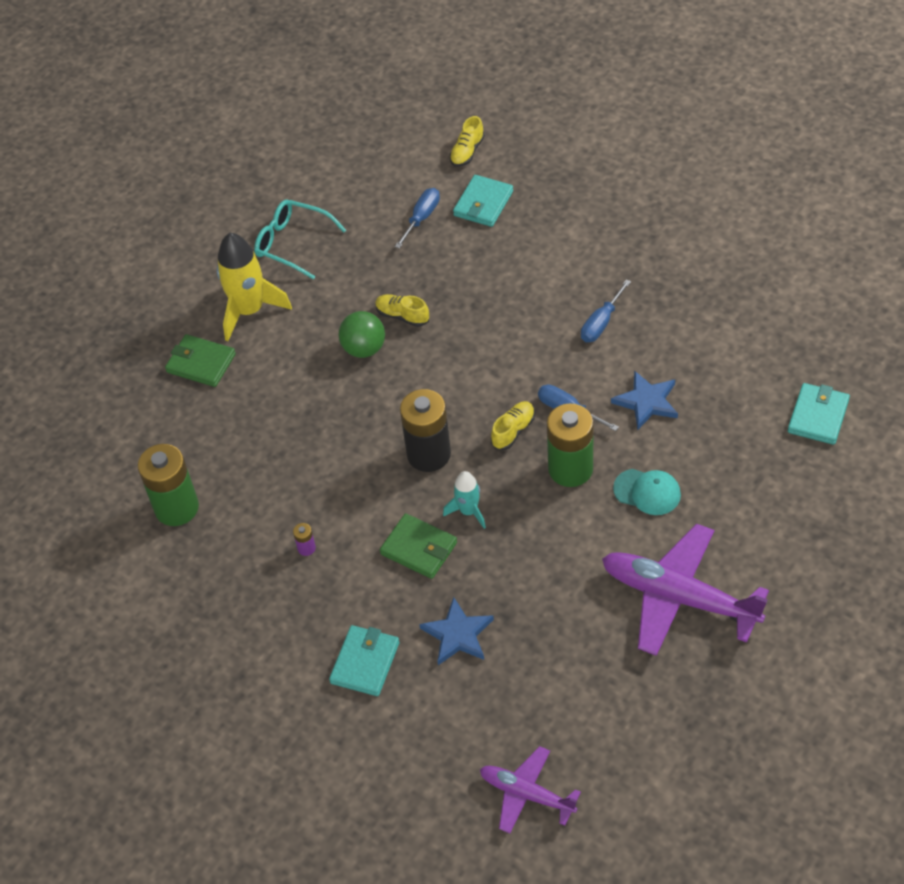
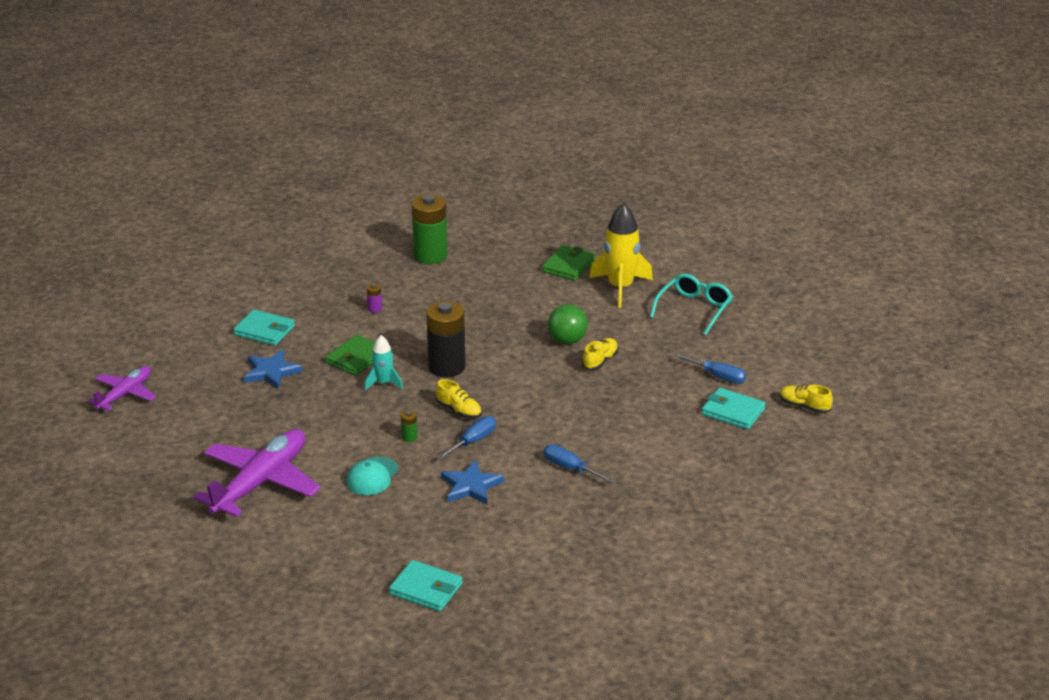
camera: 90 degrees right, 20 degrees down
(570, 469) = (409, 437): green battery -> green battery, size x0.40

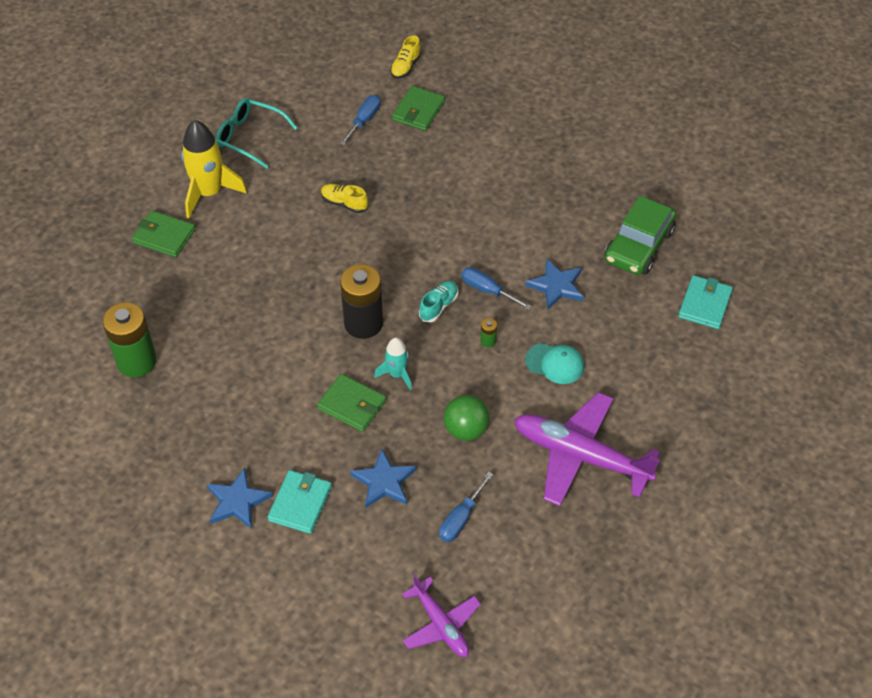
camera: 95 degrees left, 20 degrees up
(125, 394) = (441, 624): purple plane -> purple plane turned 150 degrees counterclockwise
(277, 302) = (237, 501): none -> blue star
(375, 309) = (251, 401): purple battery -> none
(459, 410) = (439, 306): yellow shoe -> turquoise shoe
(518, 550) = (639, 245): none -> green car
(567, 340) = (309, 230): green ball -> green ball (466, 430)
(570, 468) = (518, 217): blue screwdriver -> blue screwdriver (460, 518)
(733, 411) = (418, 111): turquoise wallet -> green wallet

